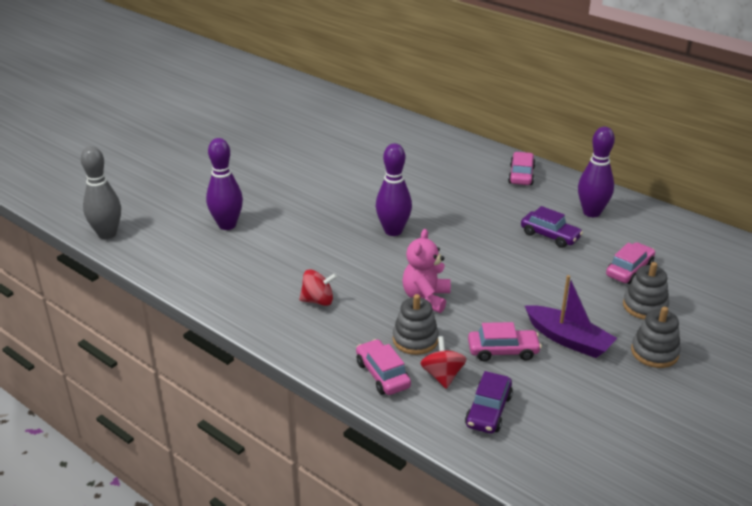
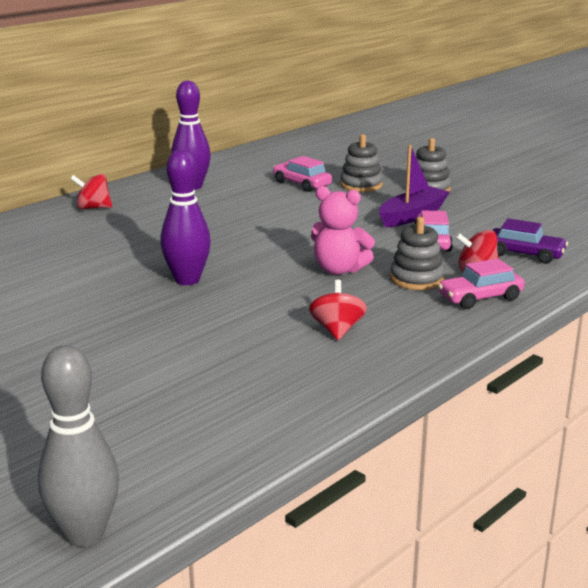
camera: 85 degrees left, 10 degrees down
(227, 225) = (114, 400): purple bowling pin -> none
(521, 175) = (93, 208): pink car -> red spinning top
(550, 235) = (230, 206): purple car -> none

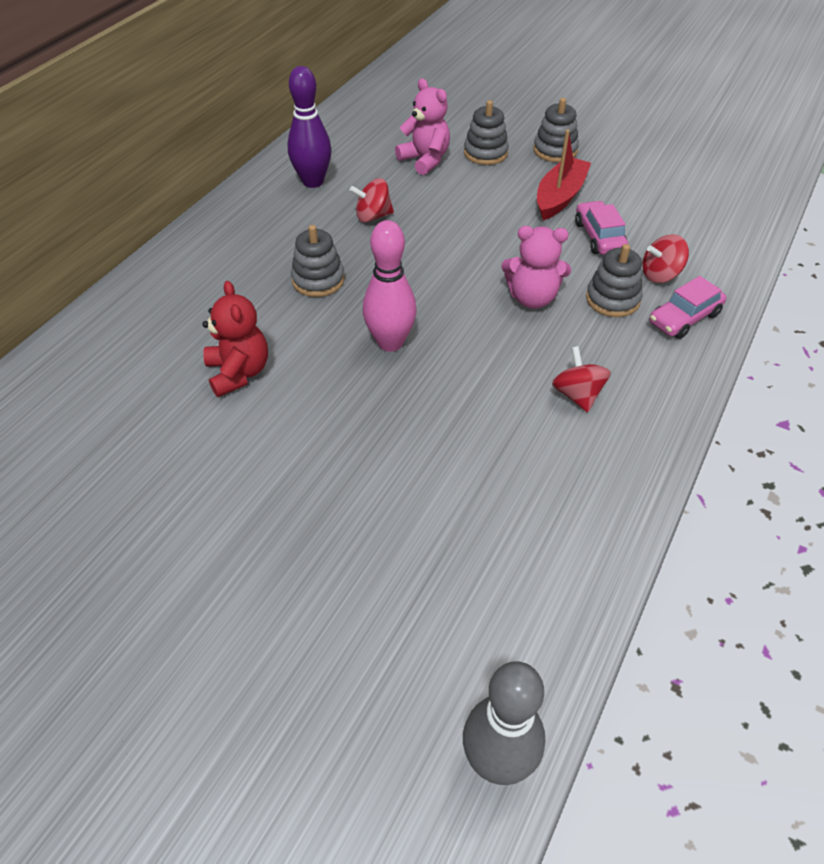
camera: 15 degrees left, 25 degrees up
(43, 281) = (239, 373): none -> red teddy bear
(93, 208) = (225, 235): red spinning top -> red spinning top (373, 216)
(152, 239) = (318, 280): none -> grey stacking toy
(187, 280) = (390, 342): purple bowling pin -> pink bowling pin
(302, 184) = (425, 160): pink car -> pink teddy bear
(412, 215) = (559, 197): purple boat -> red boat
(525, 254) = (693, 242): purple car -> none

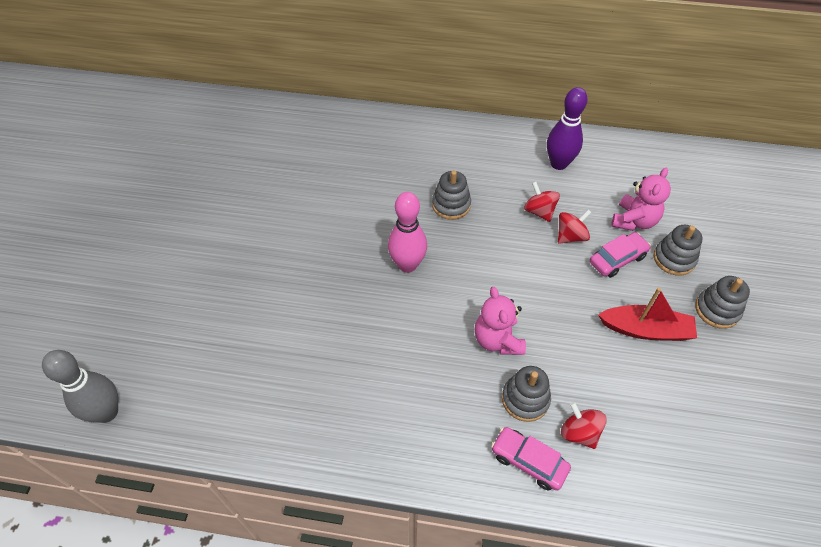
camera: 70 degrees right, 5 degrees up
(239, 373) = (347, 197): red teddy bear -> none
(577, 395) = (402, 395): red spinning top -> red spinning top (570, 236)
(599, 237) = (606, 372): pink car -> pink car (617, 259)

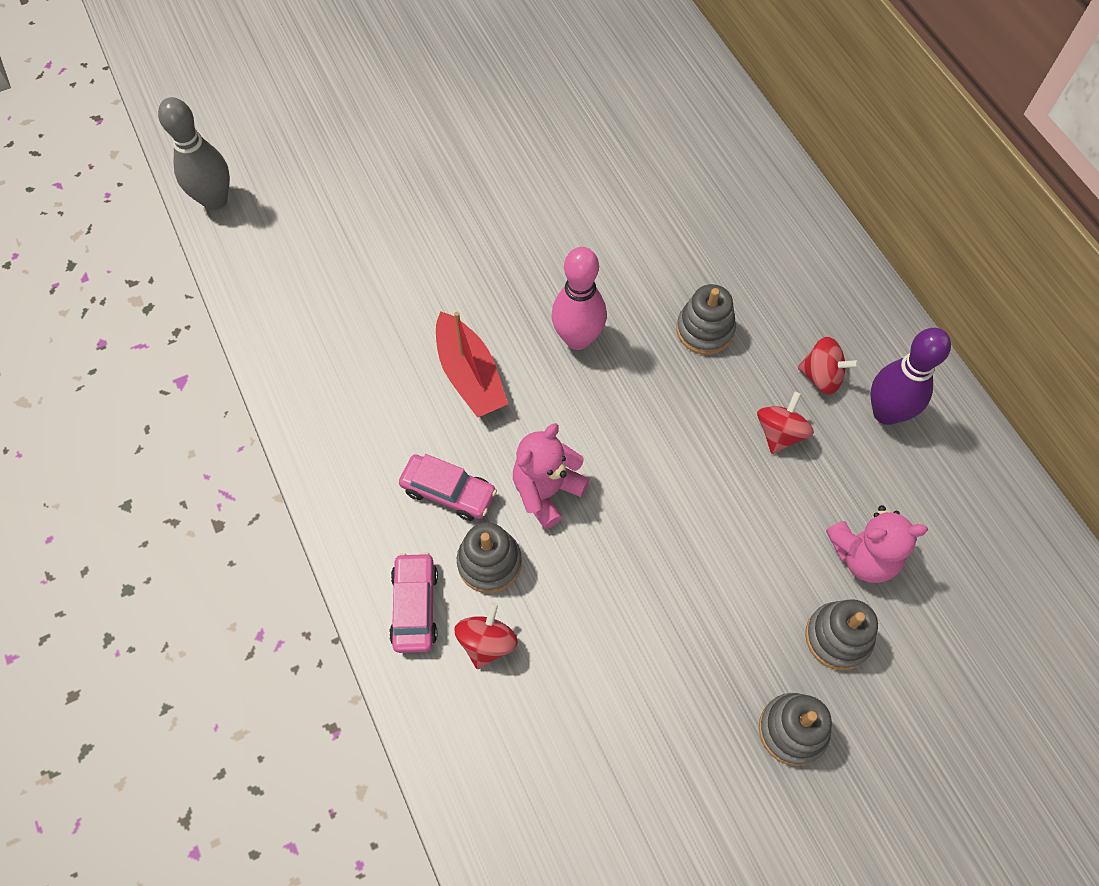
camera: 55 degrees right, 10 degrees up
(570, 236) = (769, 491): red spinning top -> red spinning top (821, 376)
(617, 259) = (777, 566): pink car -> pink car (448, 492)
(646, 330) = (689, 652): red boat -> red boat (470, 375)

